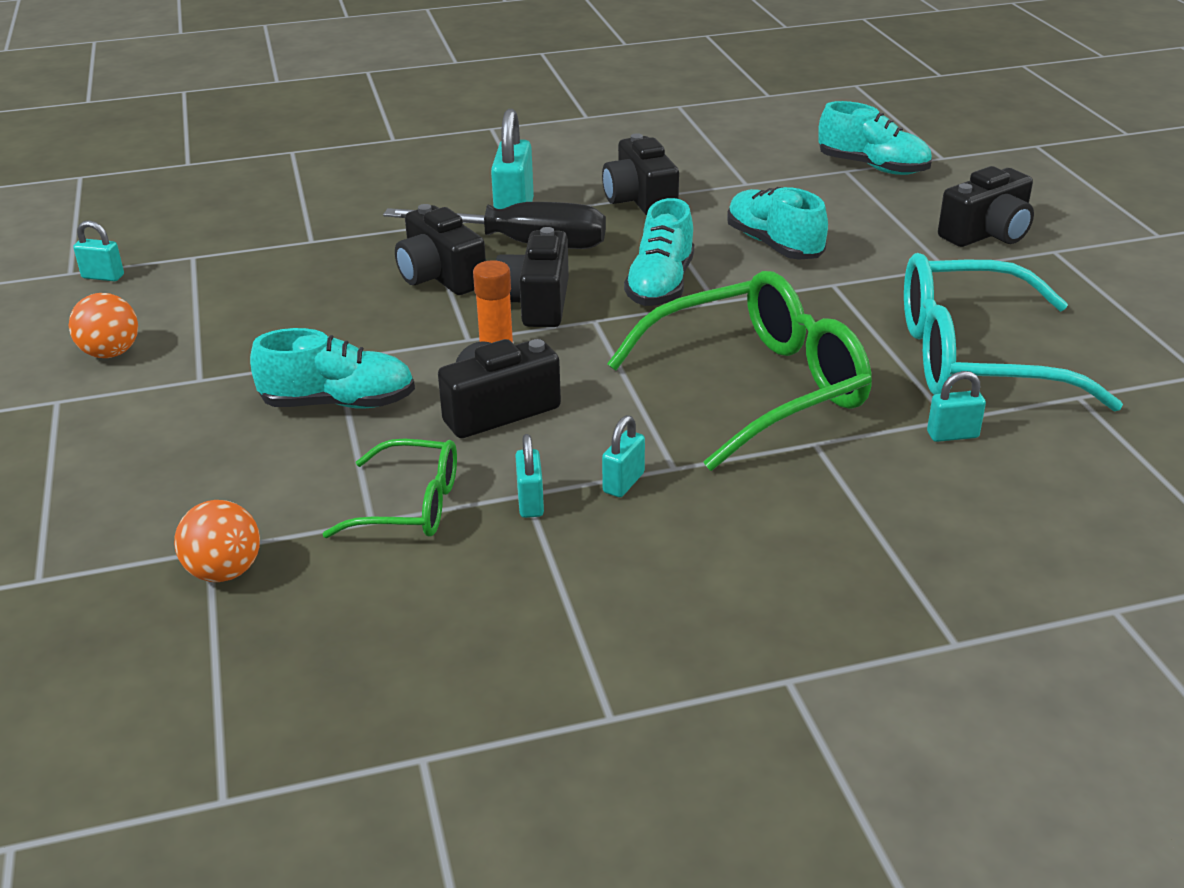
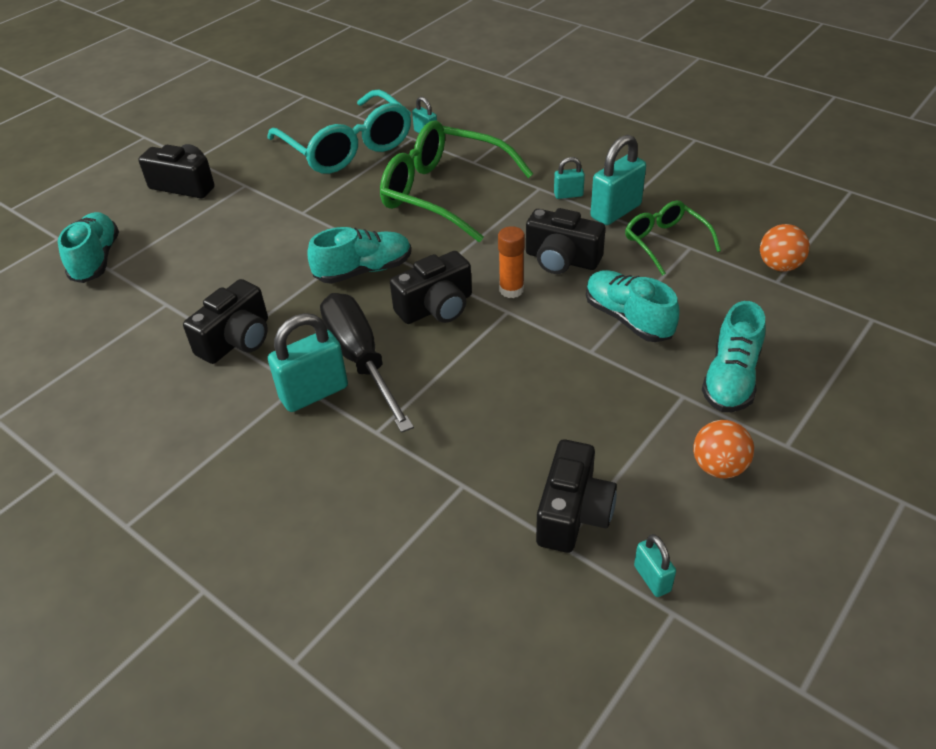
camera: 125 degrees left, 10 degrees up
(440, 276) = (446, 371): black camera -> black camera (573, 513)
(530, 502) = (616, 211): turquoise padlock -> turquoise padlock, size x1.88
(774, 245) = (265, 251): turquoise shoe -> turquoise shoe (730, 379)

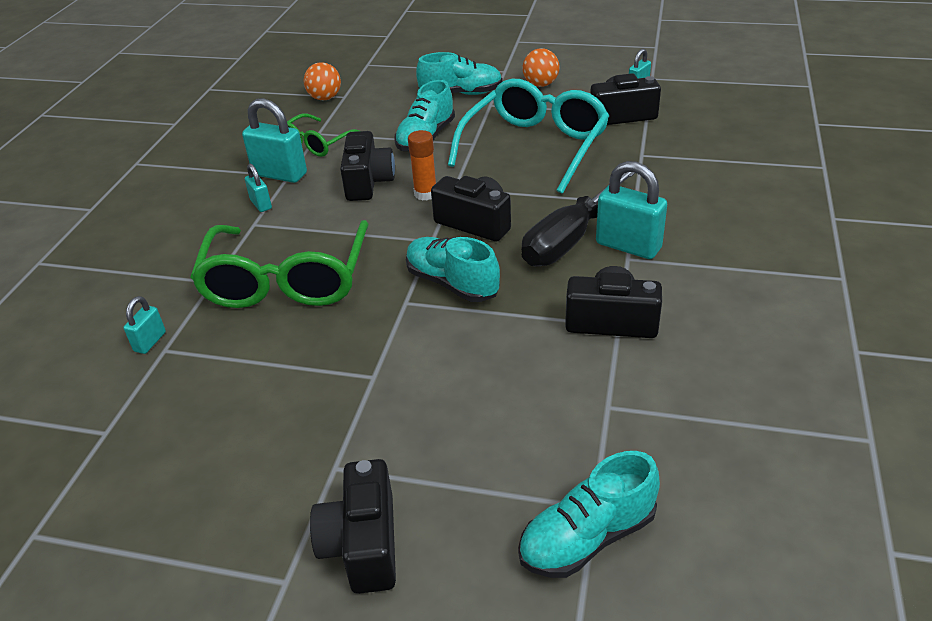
camera: 115 degrees left, 5 degrees down
(348, 147) = (203, 401): turquoise glasses -> turquoise glasses (535, 146)

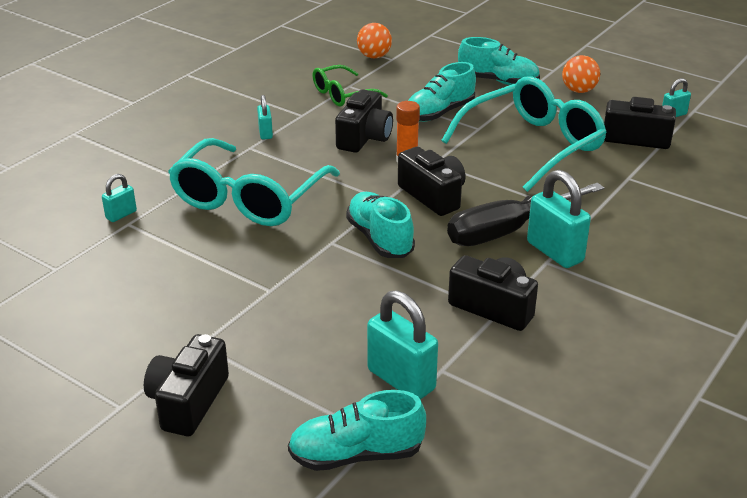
camera: 20 degrees right, 5 degrees down
(280, 174) = (295, 112): turquoise padlock -> turquoise padlock (401, 380)
(286, 281) = (248, 199): green glasses -> turquoise glasses

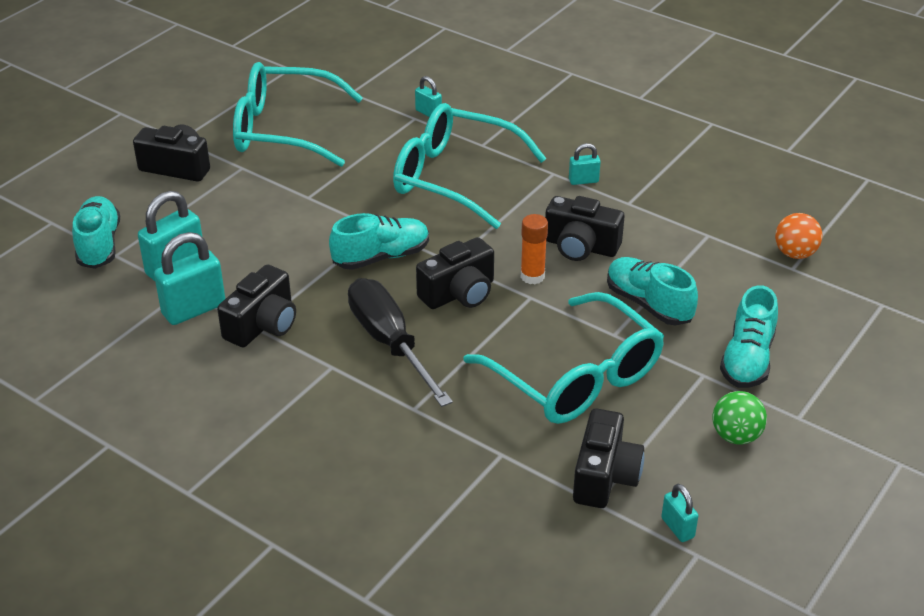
camera: 90 degrees right, 5 degrees up
(124, 316) = (283, 130): none -> turquoise glasses
(342, 94) = (683, 230): green glasses -> none
(555, 252) = (348, 374): turquoise padlock -> turquoise padlock (194, 309)
(579, 91) = (736, 436): orange ball -> green ball

